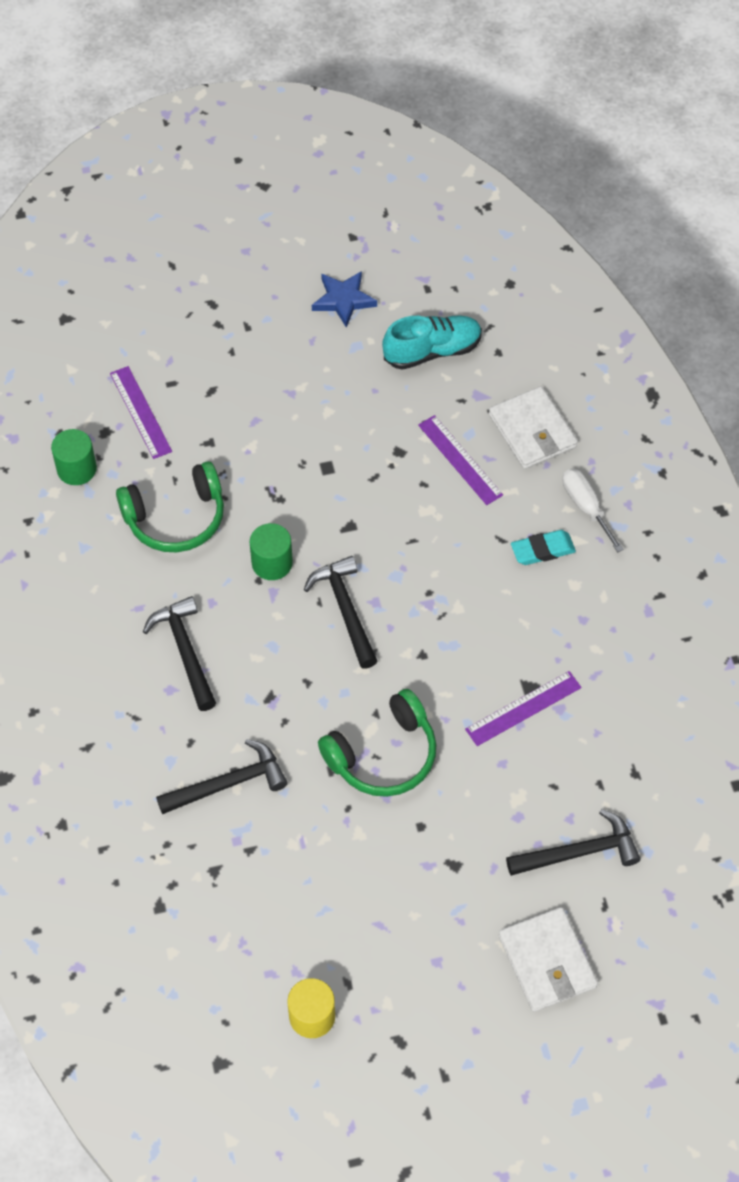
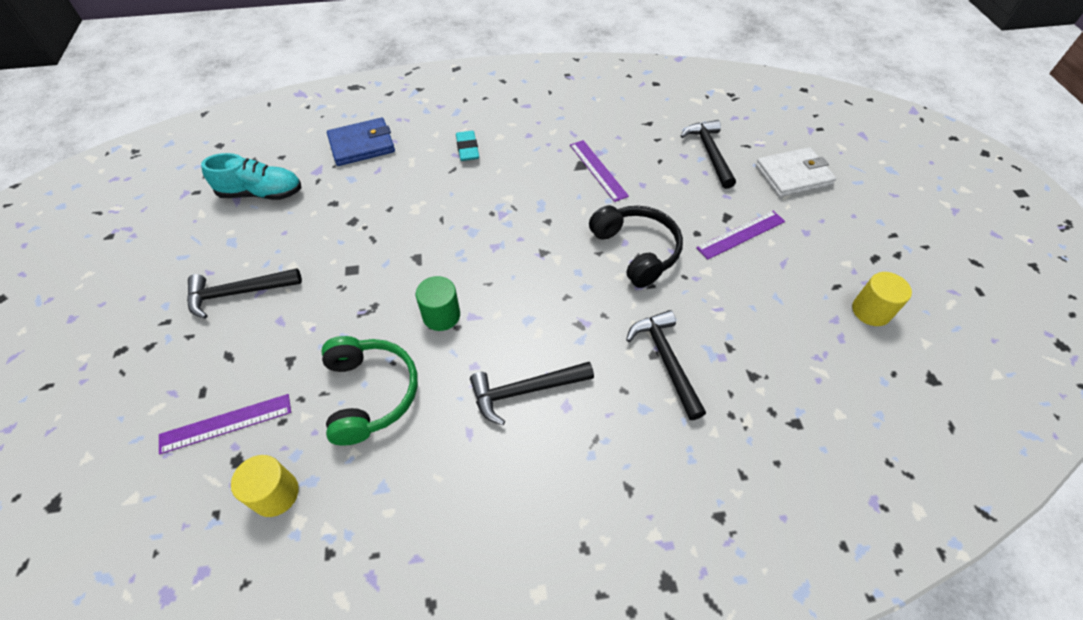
camera: 85 degrees left, 5 degrees down
(76, 469) = (275, 494): green cylinder -> yellow cylinder
(343, 300) = (176, 247): blue star -> none
(345, 610) = (499, 266): black hammer -> black hammer (238, 293)
(383, 755) = (636, 251): green headphones -> black headphones
(432, 351) = (261, 193): turquoise shoe -> turquoise shoe turned 105 degrees clockwise
(460, 460) = (373, 185): purple ruler -> purple ruler (741, 234)
(532, 431) = (362, 145): white wallet -> blue wallet
(586, 507) = (436, 125): white screwdriver -> none

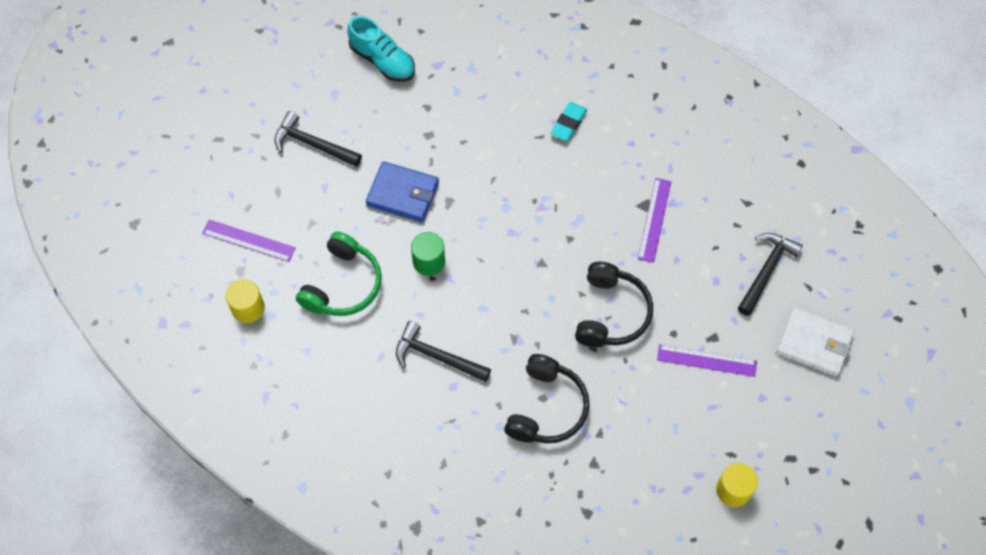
camera: 40 degrees right, 10 degrees up
(362, 145) = (489, 61): blue wallet -> blue wallet (403, 194)
(665, 360) = (546, 408): black hammer -> black headphones

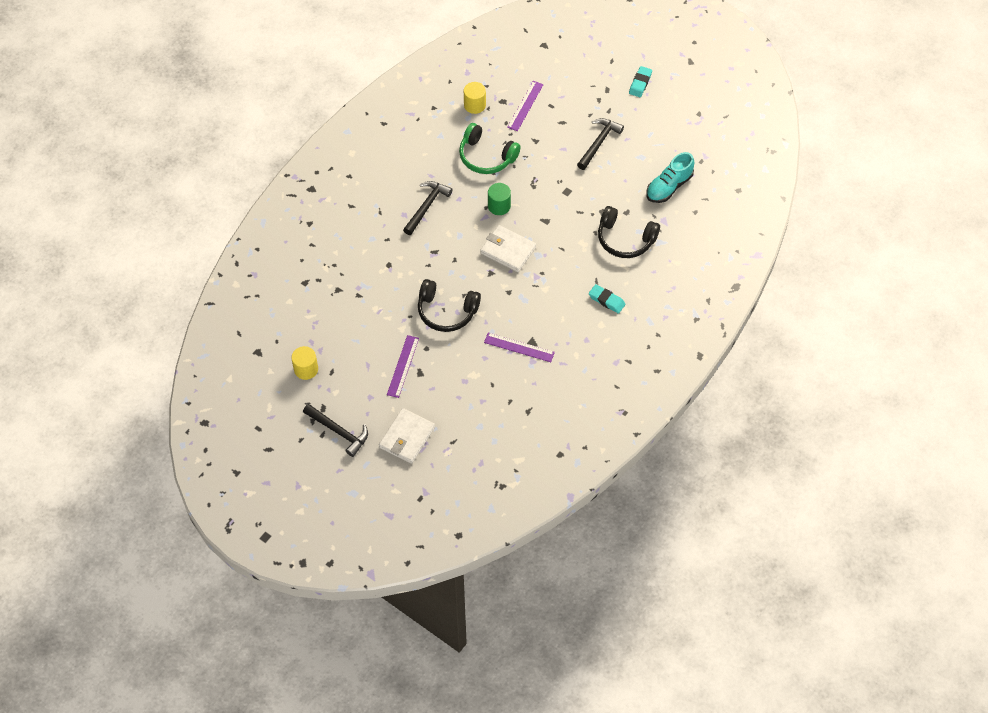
camera: 95 degrees right, 5 degrees down
(207, 99) = (640, 83): none -> turquoise eraser
(403, 194) = (554, 193): blue wallet -> none
(502, 244) = (508, 250): none -> white wallet
(546, 408) = (381, 266): black headphones -> black headphones (625, 239)
(766, 271) = (469, 415): black hammer -> black hammer (339, 431)

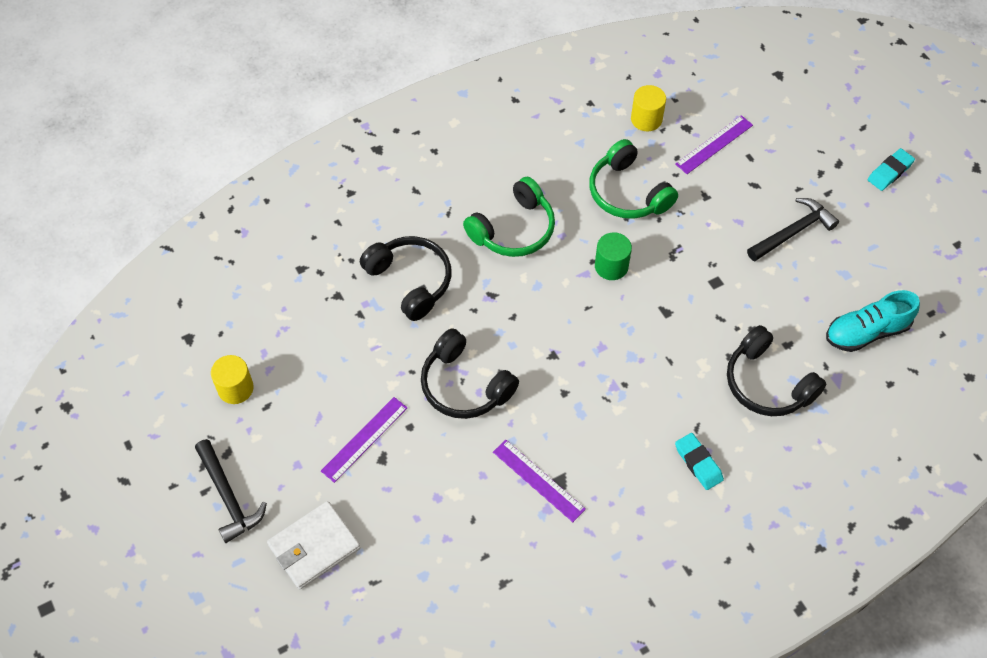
camera: 25 degrees right, 0 degrees up
(379, 263) = (410, 281): none -> black headphones
(426, 206) = (513, 229): black hammer -> green headphones
(508, 250) = (593, 333): white wallet -> none

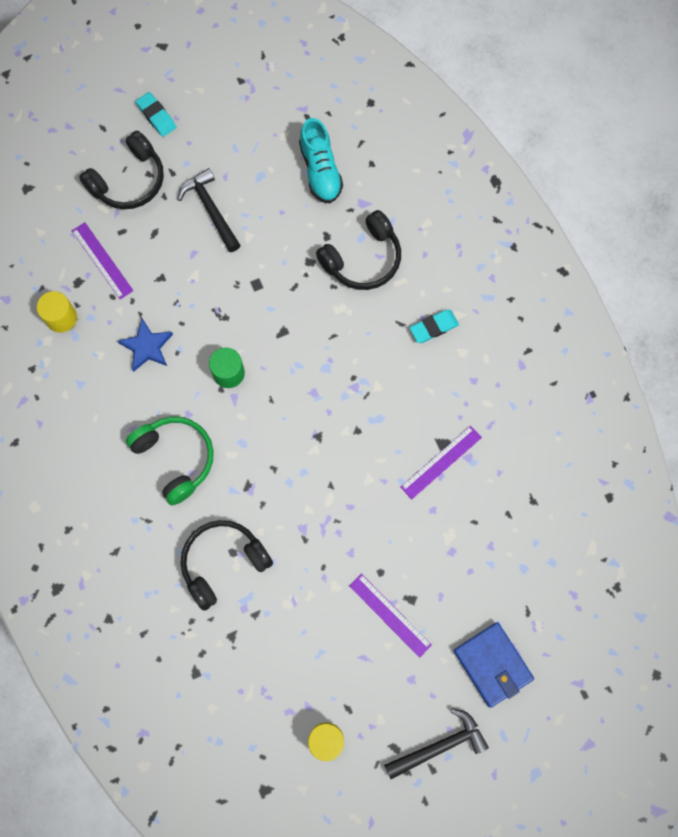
camera: 85 degrees left, 15 degrees up
(314, 547) = (492, 664): white wallet -> blue wallet
(465, 385) = (342, 519): black headphones -> black headphones (129, 180)
(628, 192) = (147, 347): green headphones -> blue star

